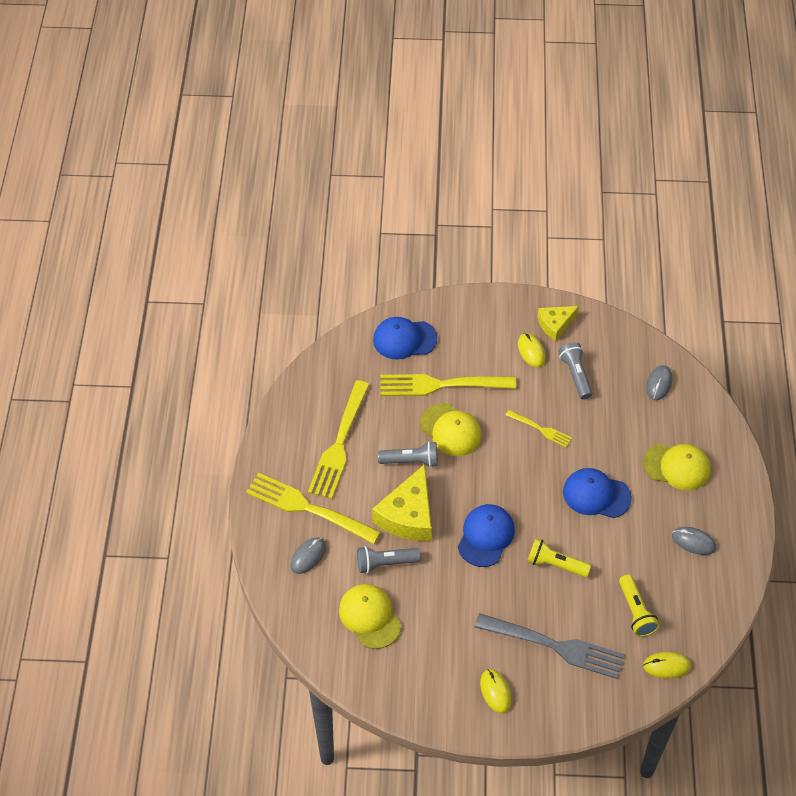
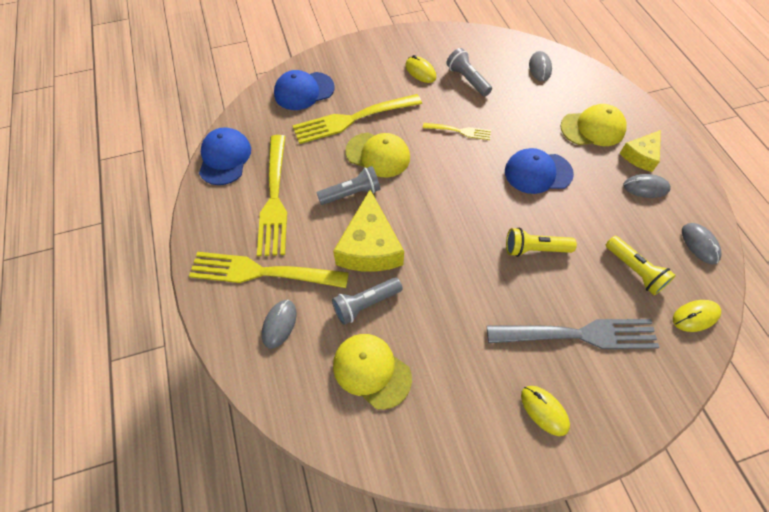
camera: 20 degrees left, 5 degrees up
(486, 536) = (455, 243): blue cap -> blue cap (225, 158)
(555, 324) = (431, 46): yellow cheese -> yellow cheese (640, 156)
(711, 609) = (699, 244): none -> grey mouse

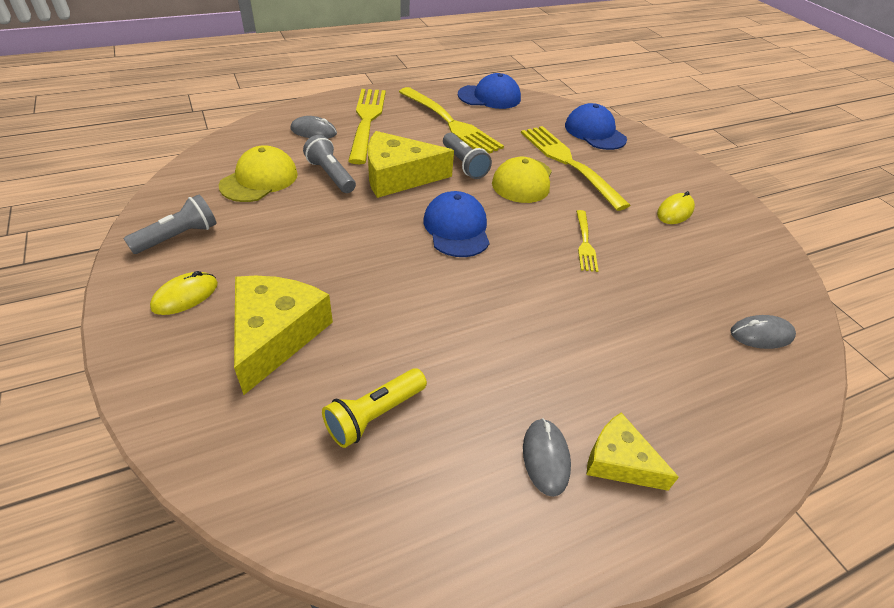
camera: 80 degrees right, 15 degrees down
(274, 197) = (449, 122): yellow fork -> yellow fork turned 120 degrees counterclockwise
(467, 80) = (684, 253): grey flashlight -> grey flashlight (178, 237)
(535, 249) = (405, 303): yellow flashlight -> none
(538, 172) = (537, 316): blue cap -> blue cap (456, 228)
(577, 335) = (276, 335): grey fork -> yellow cheese
(592, 128) = (656, 394): yellow cap -> none
(695, 316) = (288, 491): yellow mouse -> none
(699, 244) = (433, 529): grey mouse -> none

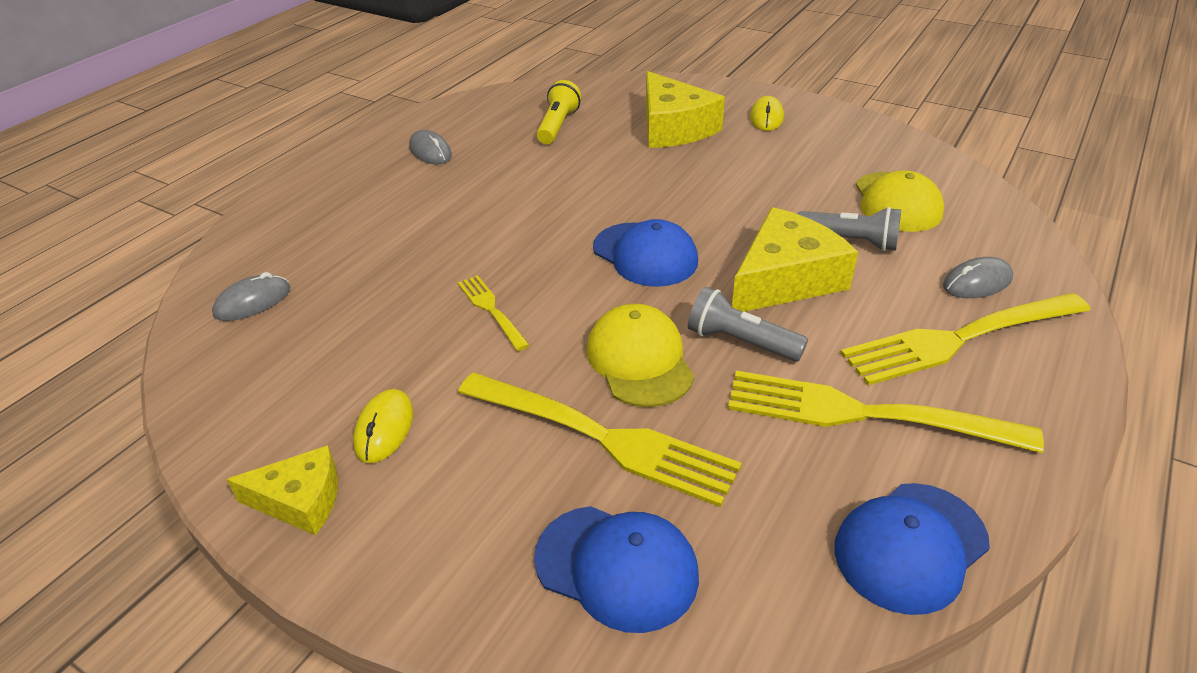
camera: 150 degrees right, 5 degrees down
(178, 237) = (848, 138): grey flashlight -> none
(367, 122) = (960, 338): yellow fork -> yellow fork turned 105 degrees clockwise
(619, 461) = (378, 168): yellow cheese -> yellow cheese (300, 500)

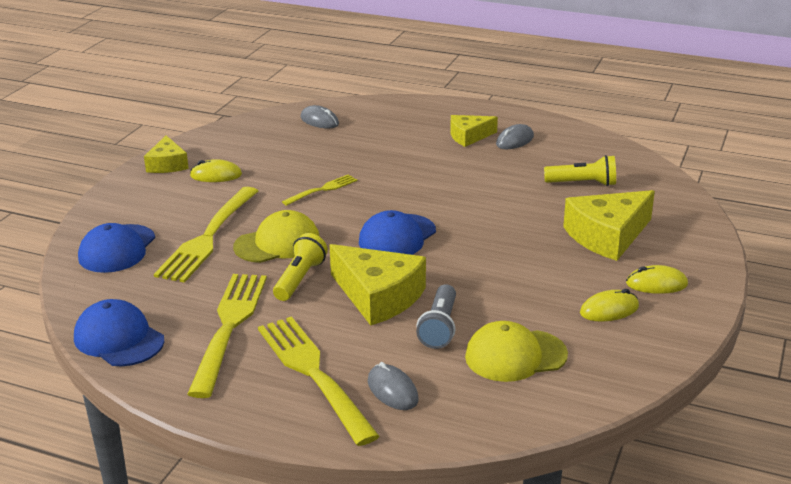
camera: 80 degrees right, 10 degrees down
(398, 180) = (469, 136): none -> yellow cheese
(740, 342) = (300, 279): grey flashlight -> yellow flashlight
(811, 145) = (609, 310): none -> yellow mouse

